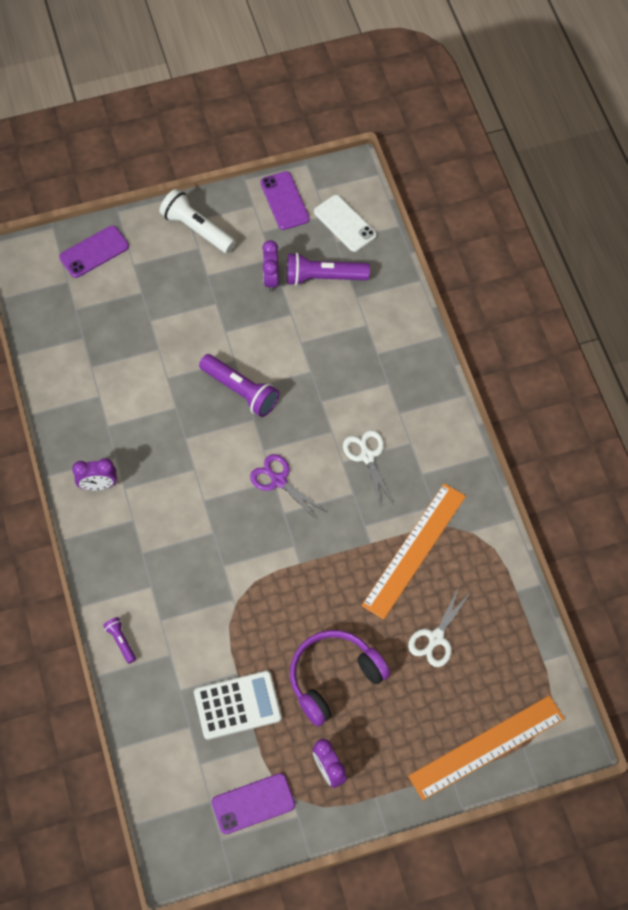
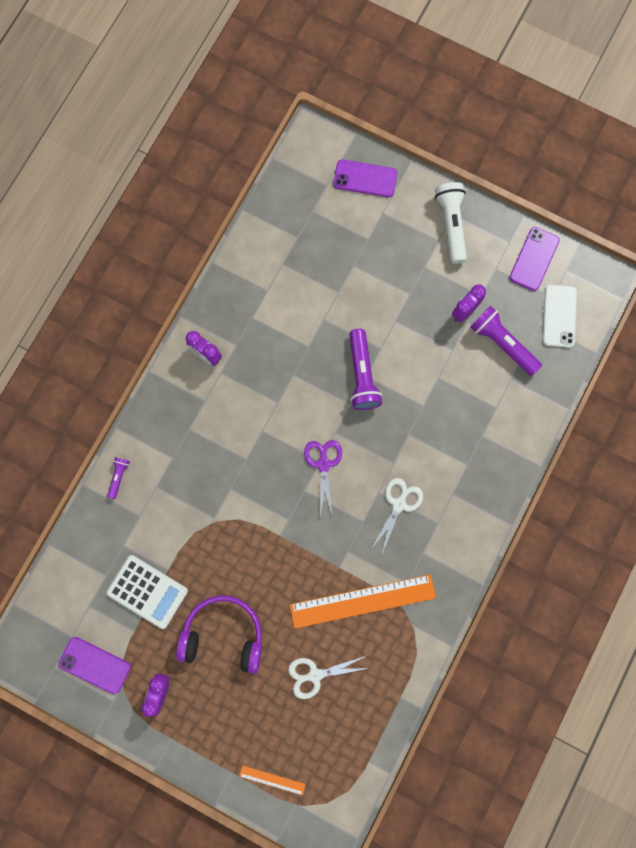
camera: 45 degrees right, 15 degrees up
(487, 747) = (272, 780): orange ruler -> orange ruler, size x0.44

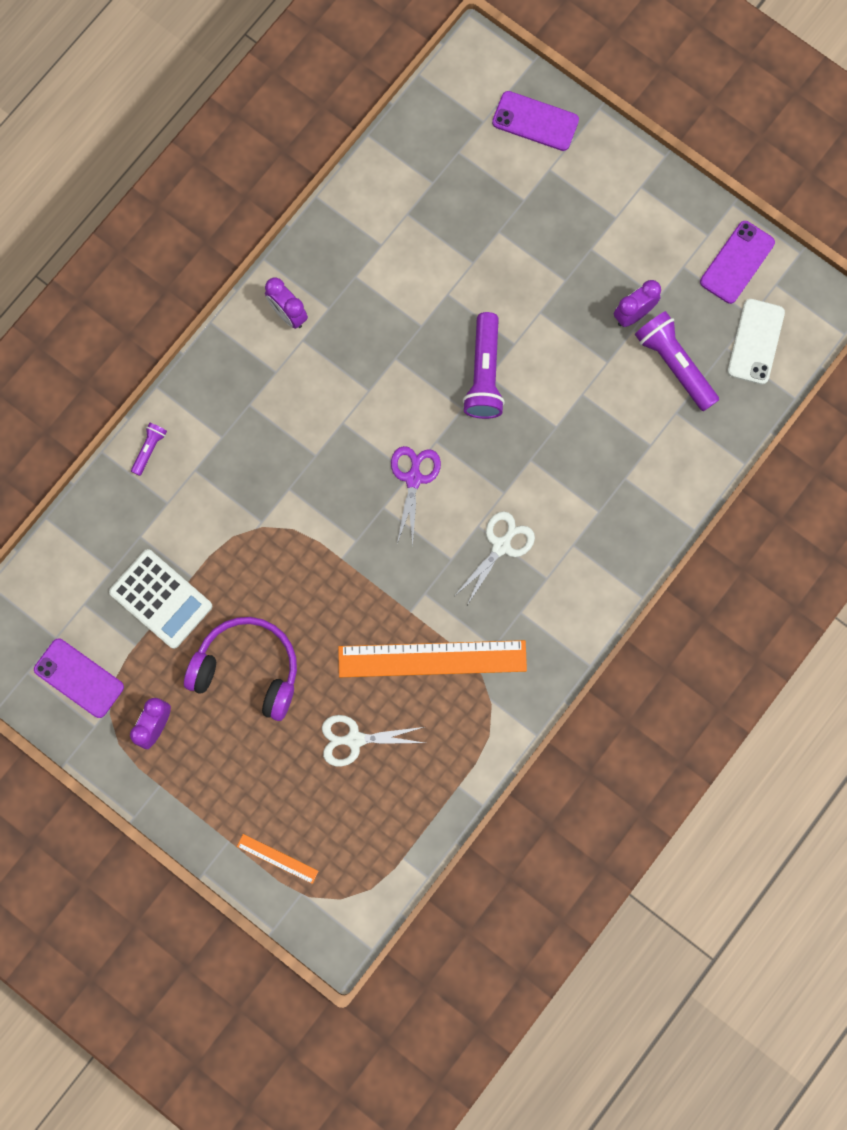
camera: 10 degrees right, 0 degrees up
(451, 225) = (637, 200): white flashlight -> none

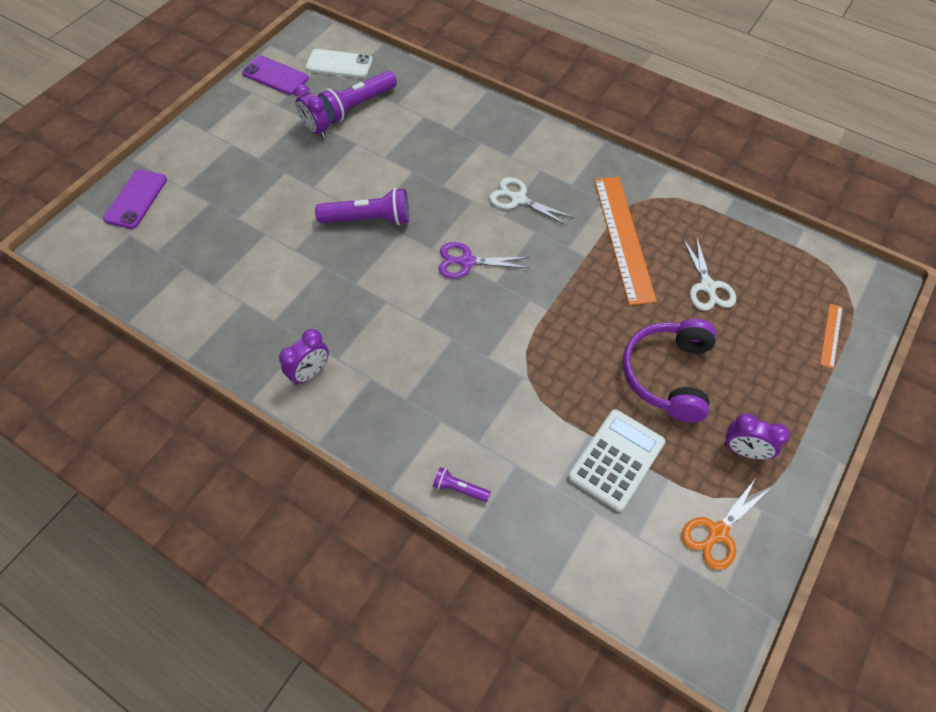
camera: 95 degrees left, 20 degrees down
(79, 678) = (717, 532): purple phone -> orange scissors

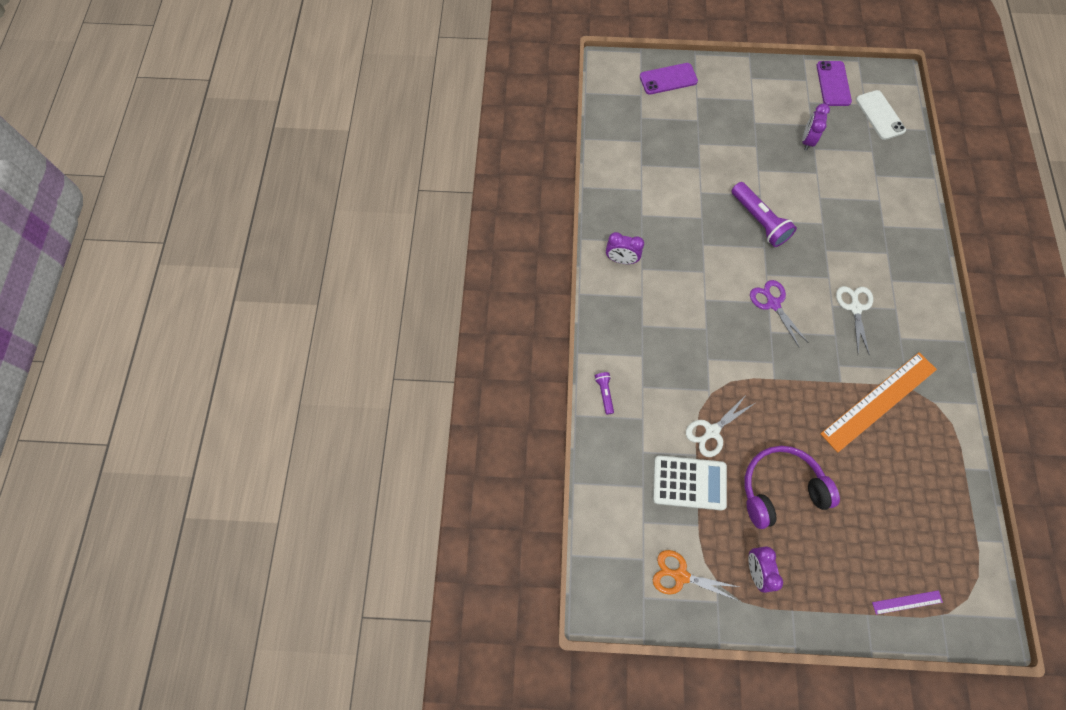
camera: 60 degrees right, 10 degrees up
(358, 106) = (851, 152): purple flashlight -> none
(707, 286) = (881, 485): white scissors -> white scissors (712, 431)
(831, 335) = (907, 602): orange ruler -> purple ruler

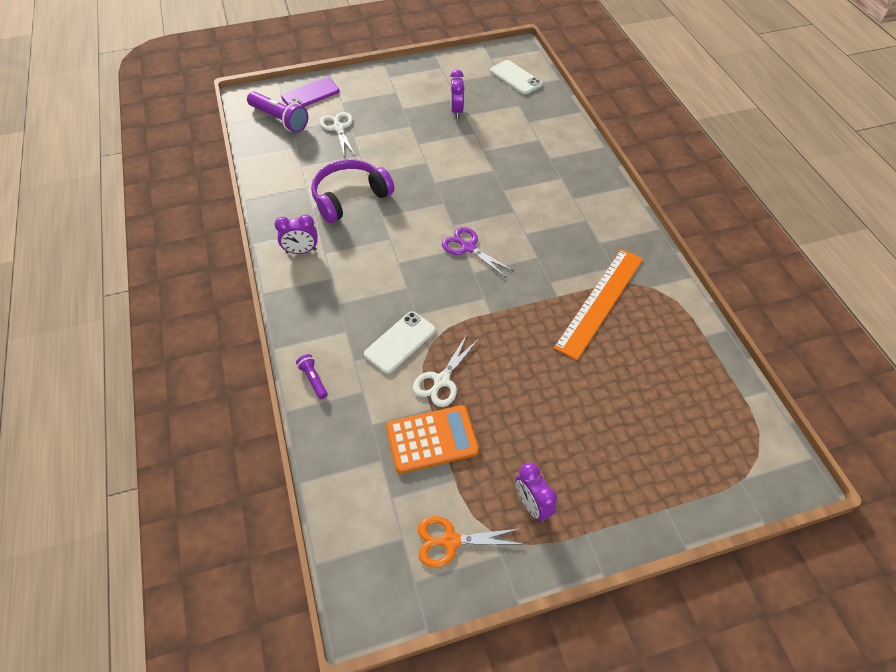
camera: 20 degrees left, 15 degrees down
(686, 382) = (400, 342): none -> white phone
(689, 483) = (432, 439): white calculator -> orange calculator
(759, 221) = (432, 183): purple flashlight -> purple flashlight (279, 119)
(780, 489) = (531, 413): purple headphones -> purple headphones (350, 197)
(833, 84) = (466, 65): purple phone -> none
(855, 308) = (548, 229): white scissors -> white scissors (338, 128)
(907, 602) = (700, 481): purple ruler -> none

